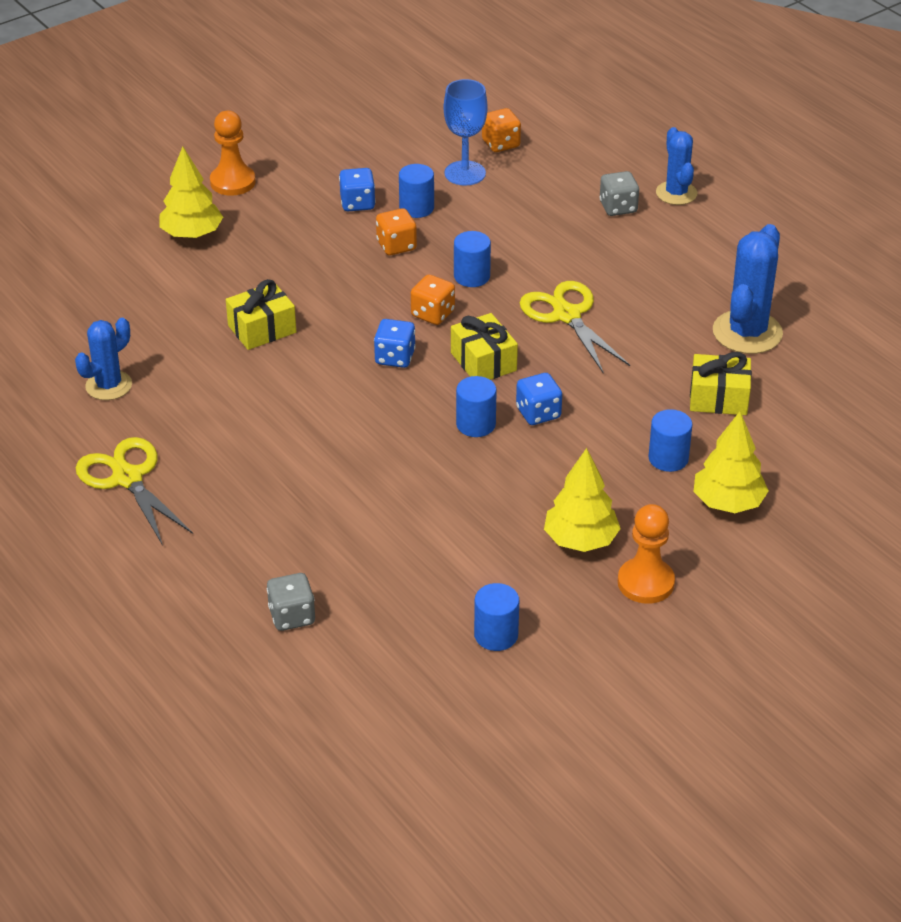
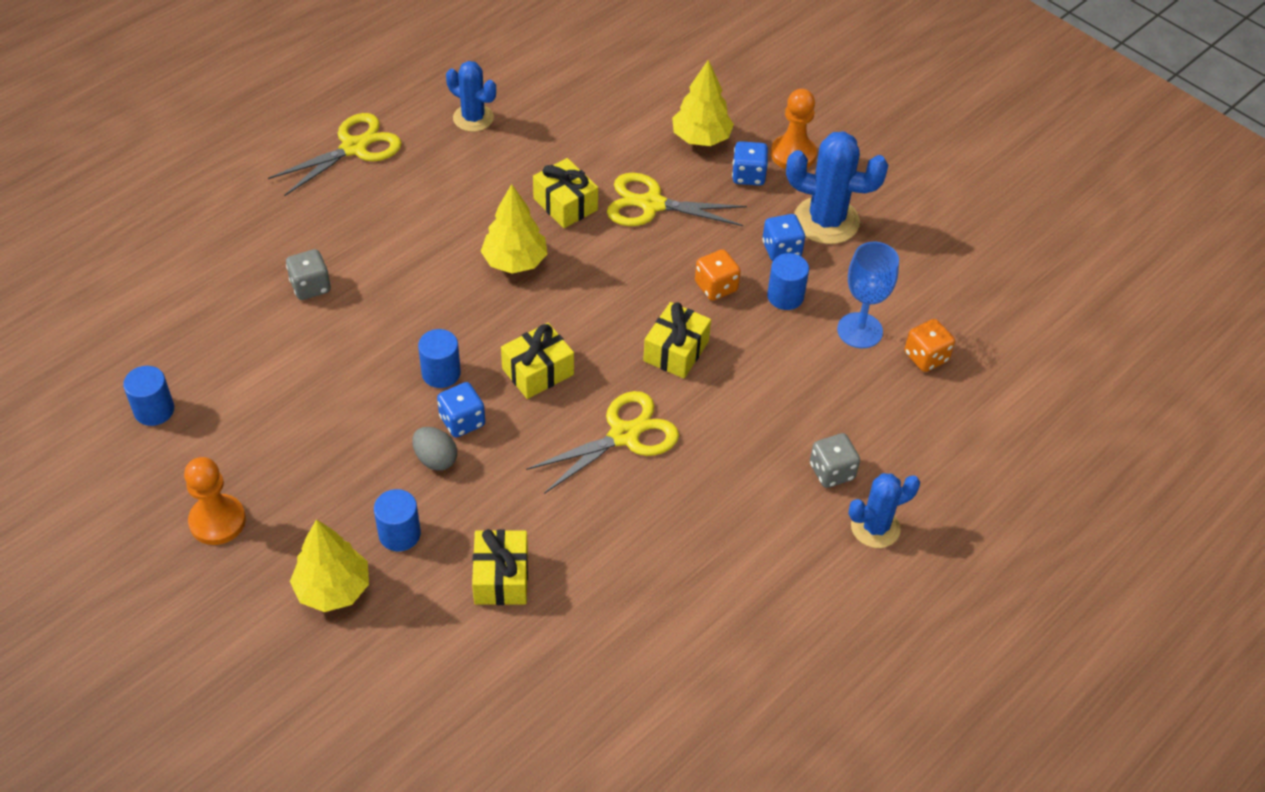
camera: 80 degrees right, 10 degrees up
(277, 274) = (651, 204): none -> yellow scissors
(292, 616) = (185, 271): grey dice -> grey dice (310, 286)
(395, 357) = (536, 303): blue dice -> blue dice (748, 175)
(433, 314) = (608, 325): orange dice -> none
(472, 276) = (676, 351): blue cylinder -> yellow gift
(580, 540) = (277, 466): yellow tree -> yellow tree (515, 261)
(582, 432) = (435, 459): none -> grey egg
(747, 332) = (620, 604): blue cactus -> blue cactus (826, 221)

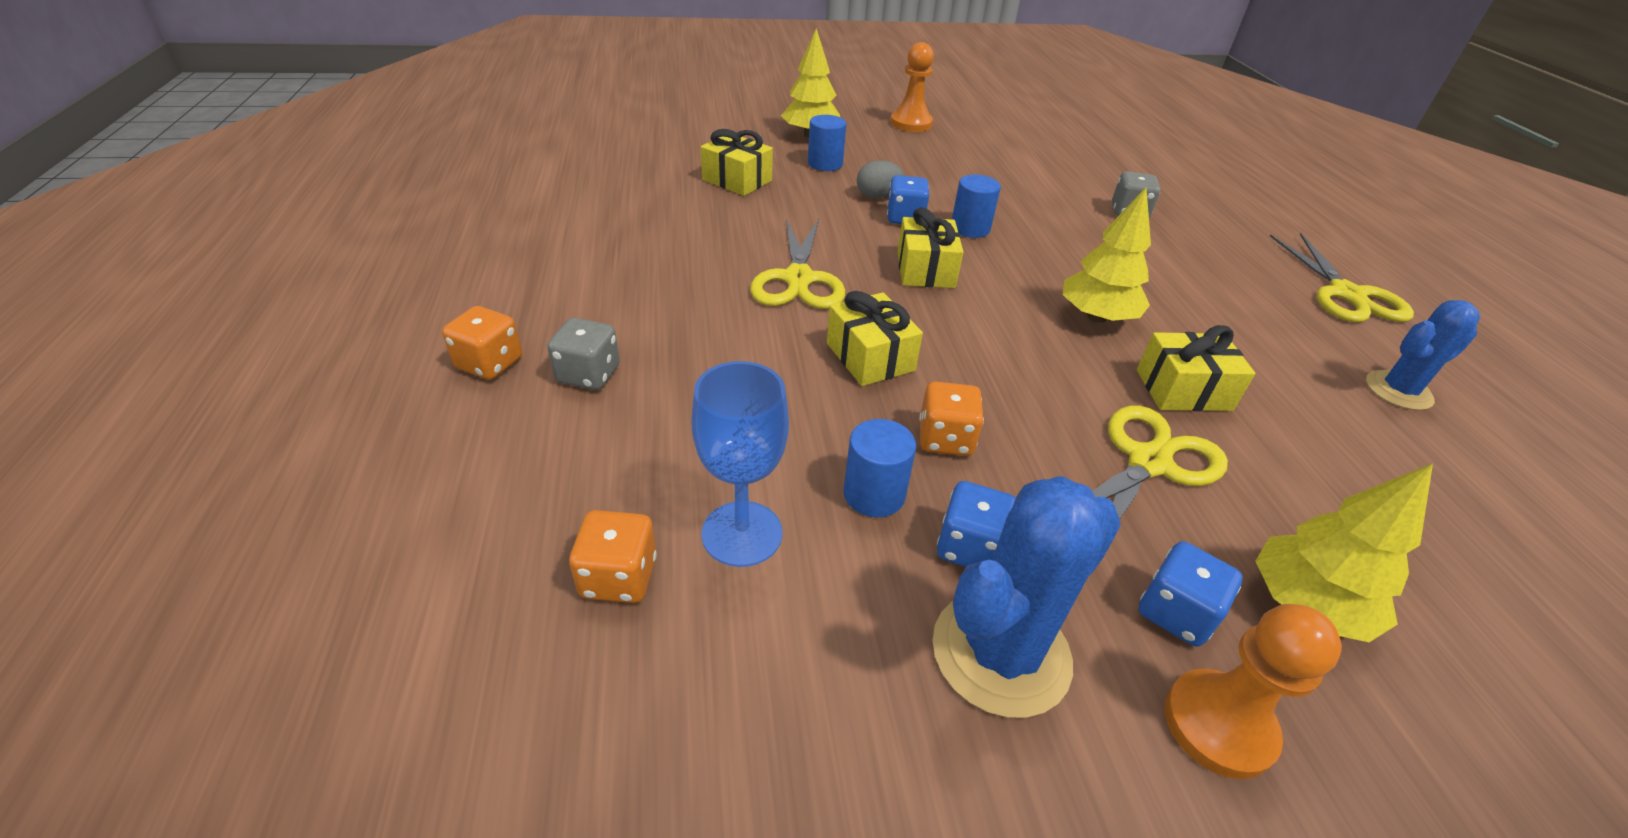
camera: 125 degrees right, 10 degrees down
(154, 410) = (1032, 132): blue cylinder -> none
(875, 527) = (490, 363): blue cactus -> orange dice

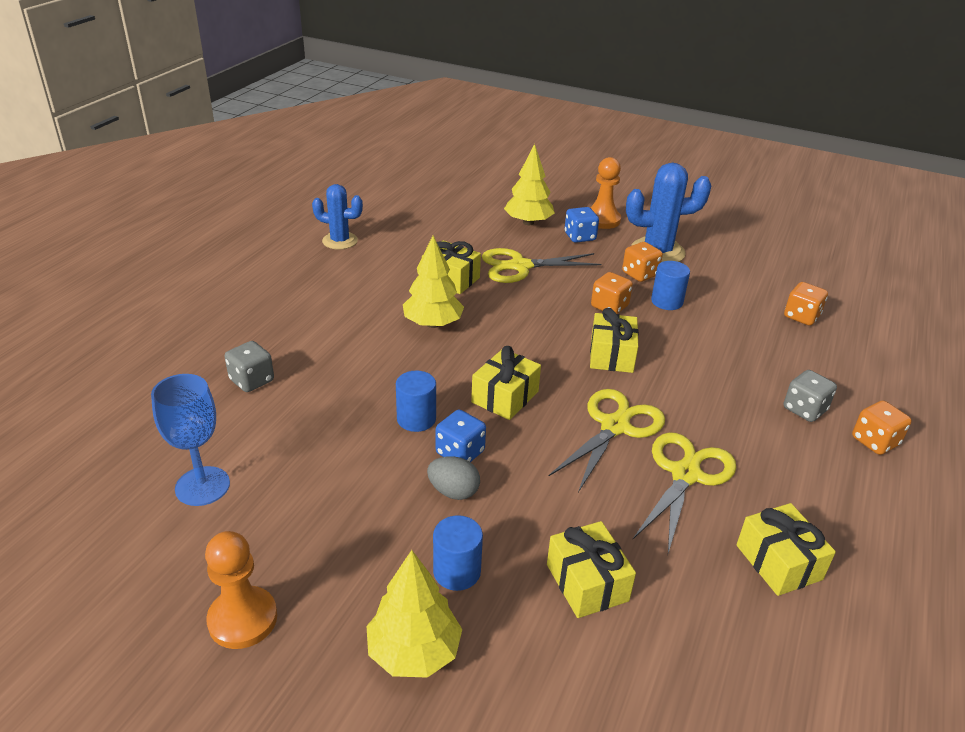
camera: 145 degrees left, 5 degrees down
(595, 226) = (778, 562): none -> yellow gift
(742, 533) = (739, 311): blue goblet -> blue goblet (202, 486)
(970, 547) = (640, 274): blue dice -> orange dice
(1346, 294) = (245, 276): yellow scissors -> yellow scissors (685, 474)

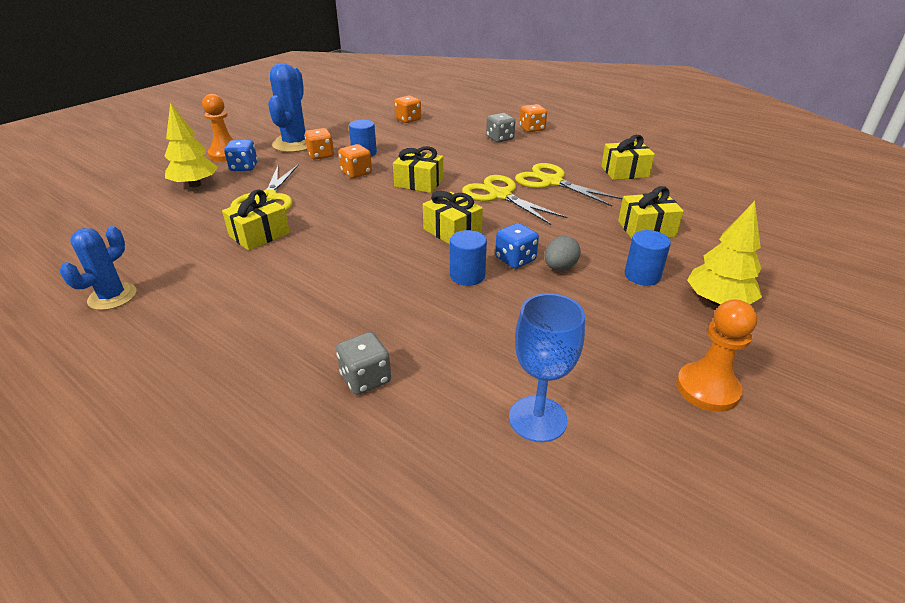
camera: 75 degrees left, 0 degrees up
(433, 324) = (329, 252): yellow tree -> none

